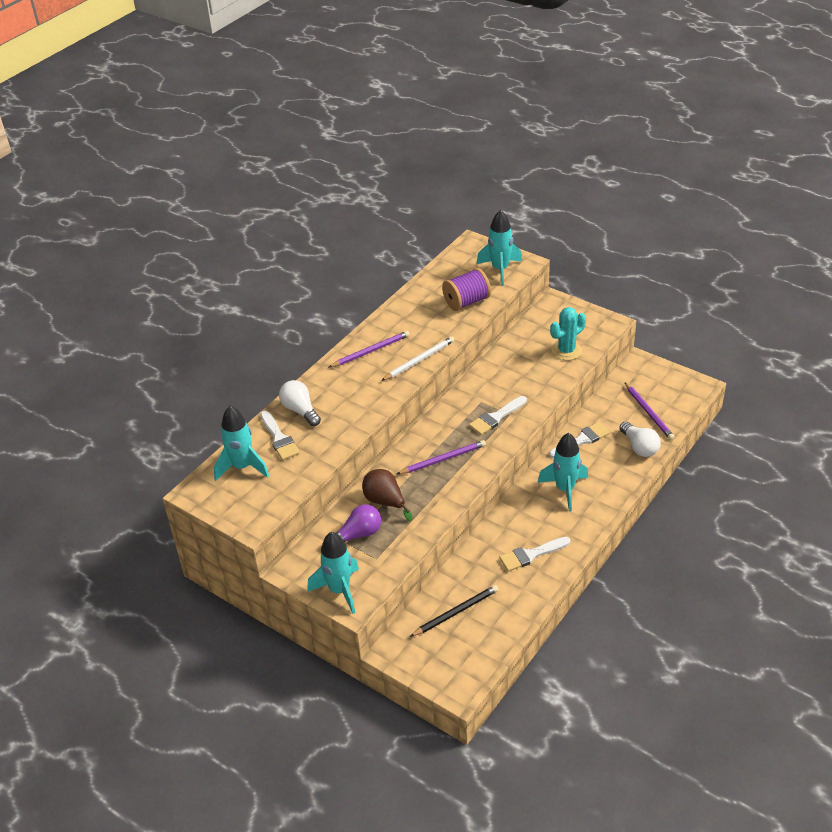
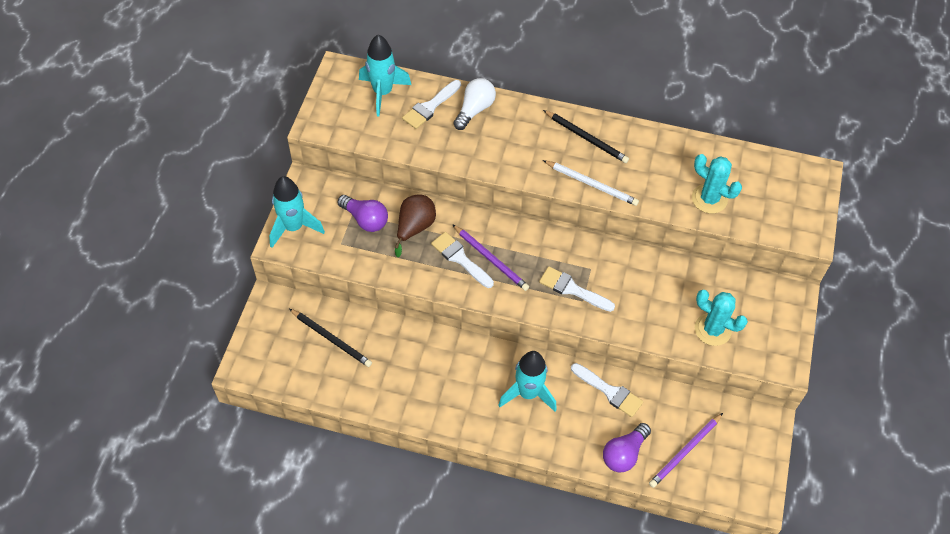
camera: 65 degrees right, 15 degrees up
(370, 351) = (586, 138): purple pencil -> black pencil
(466, 302) = (709, 199): purple spool -> turquoise cactus
(500, 270) = (784, 215): turquoise rocket -> none
(531, 555) = (425, 384): white brush -> white brush (460, 258)
(639, 447) = (624, 453): white light bulb -> purple light bulb

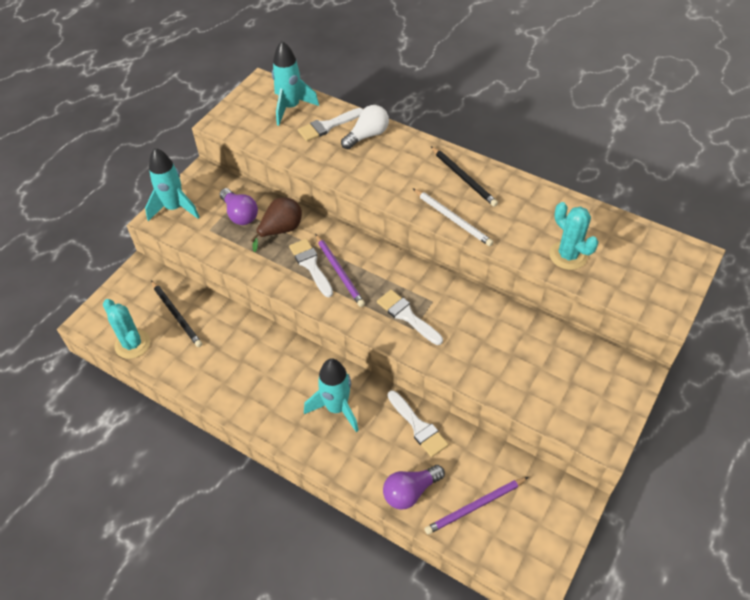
camera: 20 degrees right, 5 degrees down
(712, 329) = (537, 387): turquoise cactus -> turquoise cactus (132, 344)

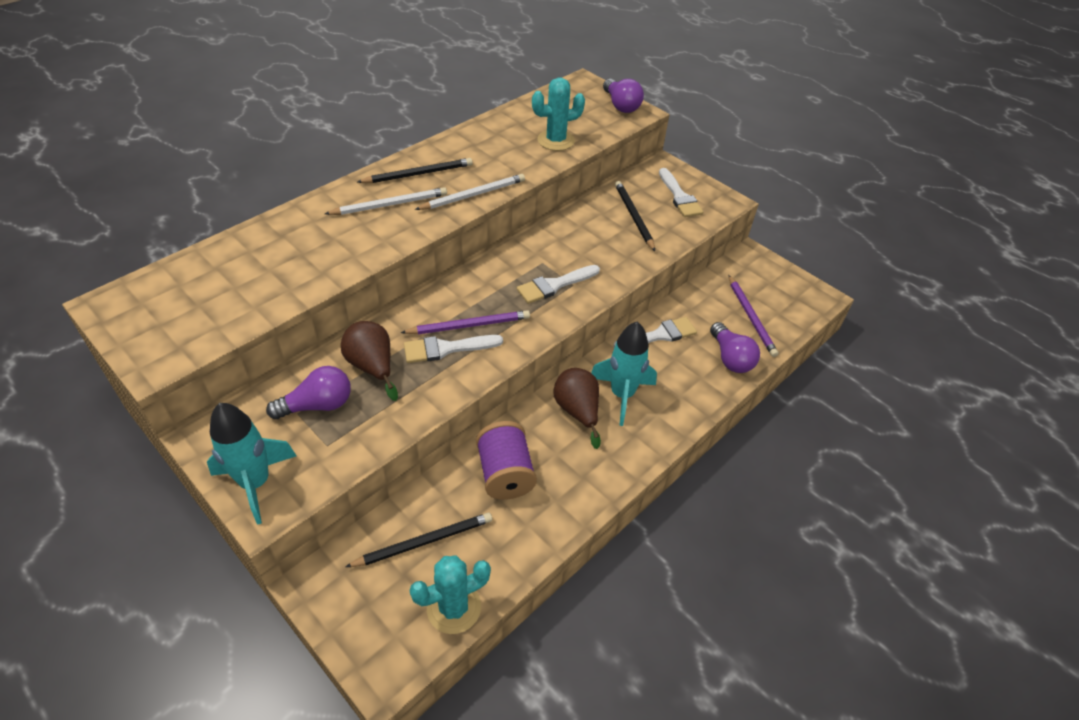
camera: 80 degrees left, 5 degrees down
(239, 346) = (505, 474): none -> purple spool
(290, 107) = (187, 283): turquoise rocket -> none
(310, 379) = (577, 411): none -> brown pear
(327, 126) = (254, 256): white brush -> white brush (679, 197)
(367, 135) = (298, 227): white light bulb -> none
(415, 173) = (389, 205): none -> white pencil
(532, 358) = (634, 217): none -> black pencil
(668, 295) = (621, 105): none -> purple light bulb

